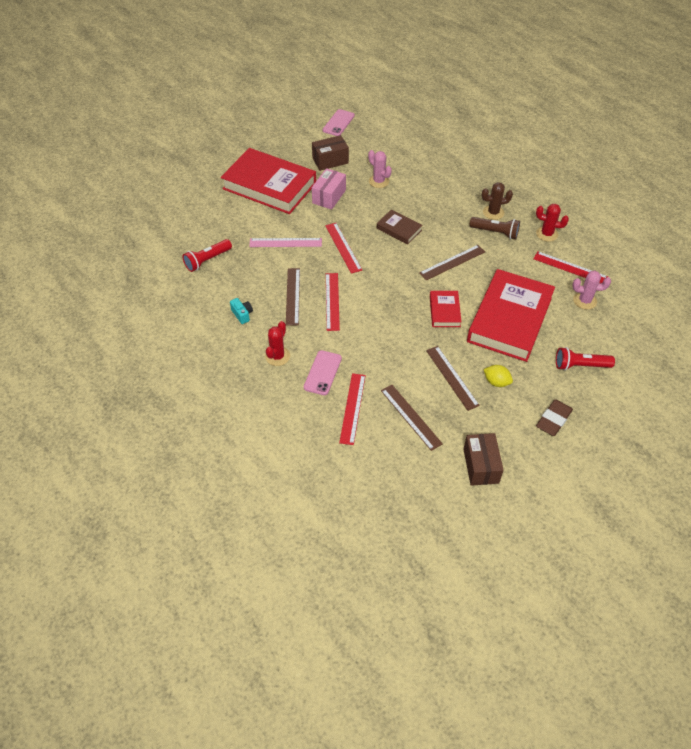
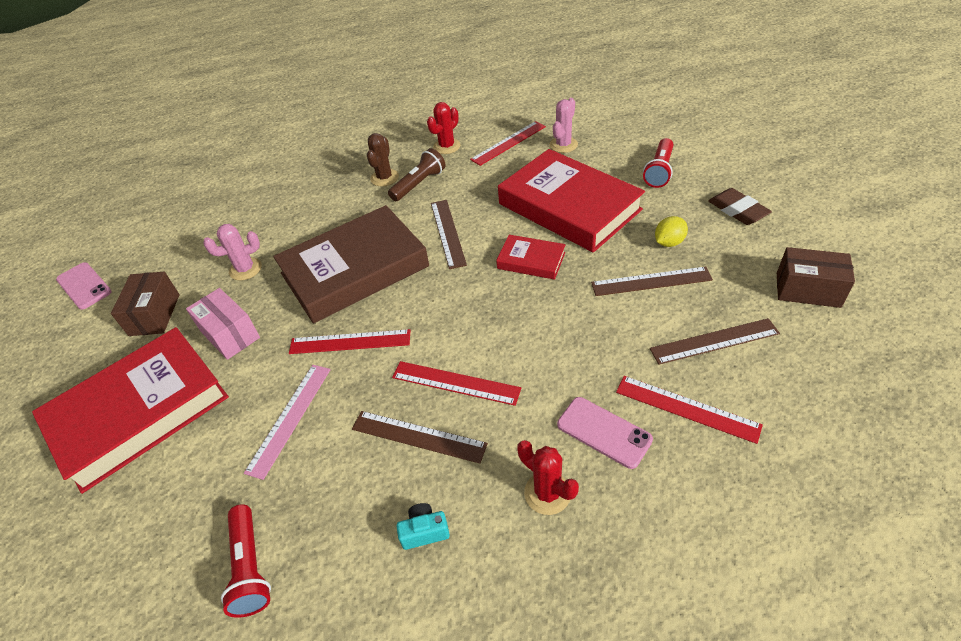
camera: 65 degrees left, 5 degrees down
(399, 229) = (355, 270): brown book -> brown book, size x2.16

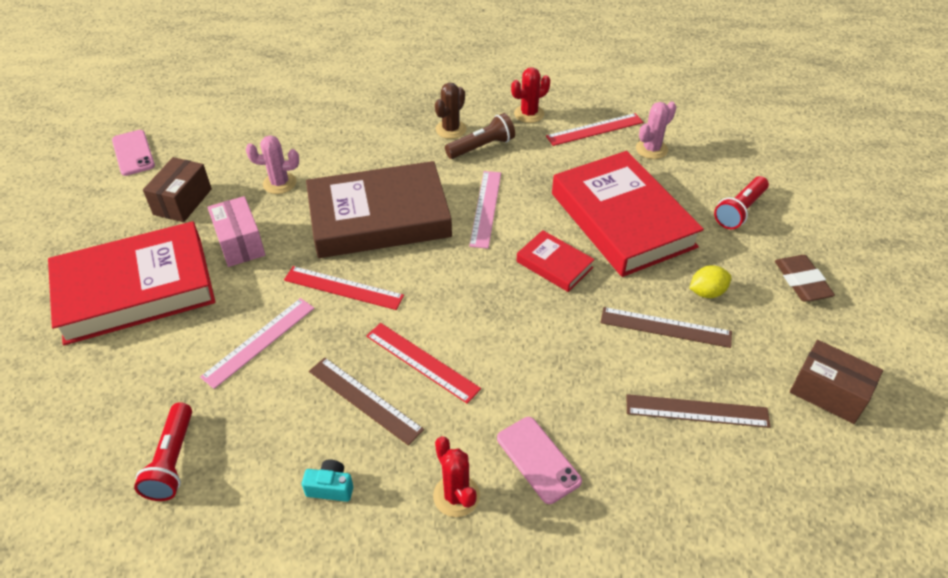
camera: 15 degrees right, 0 degrees up
(447, 233) = (485, 208): brown ruler -> pink ruler
(686, 408) = (631, 466): red ruler -> none

